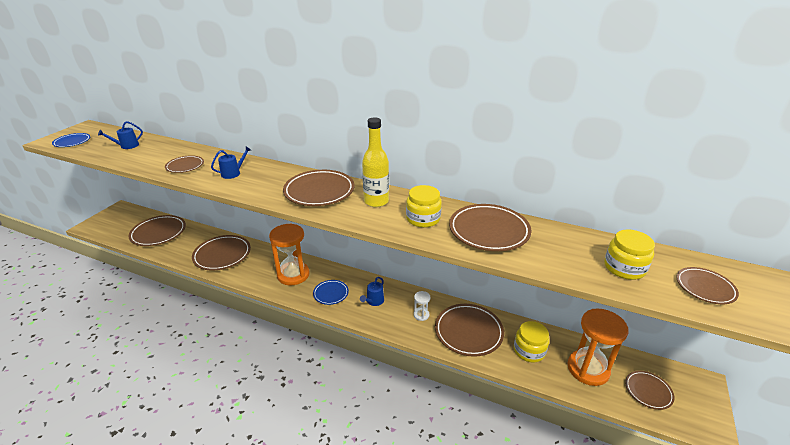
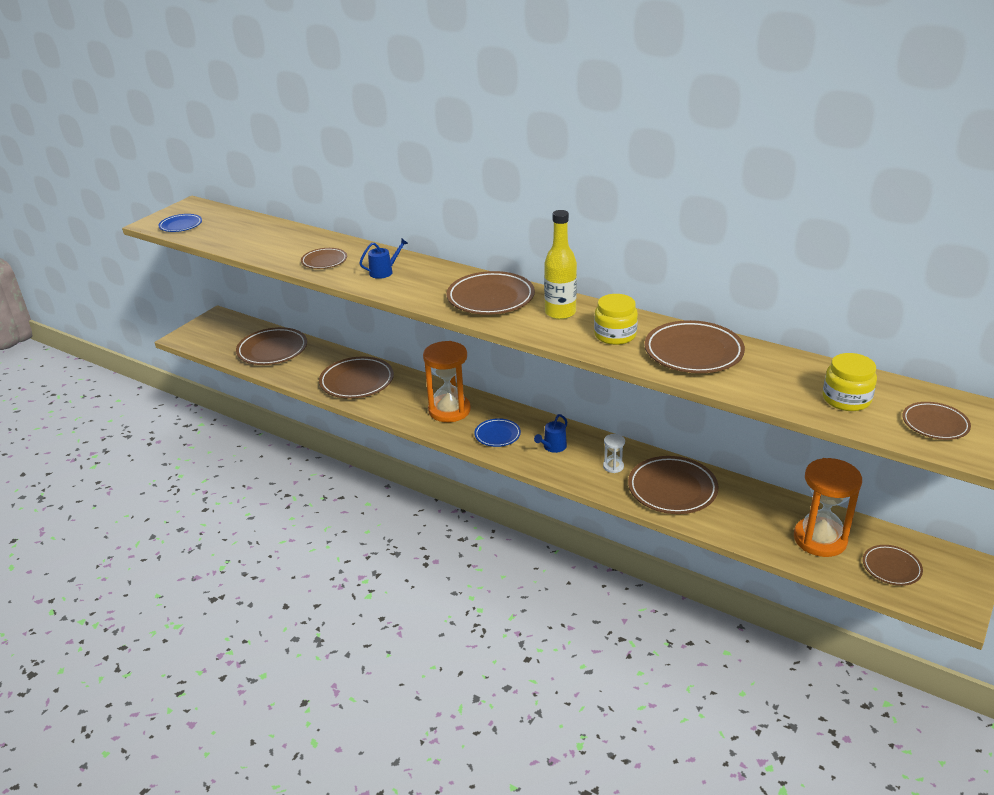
camera: 10 degrees right, 0 degrees up
(127, 146) = (248, 233): blue watering can -> none
(529, 350) = (747, 514): yellow jar -> none

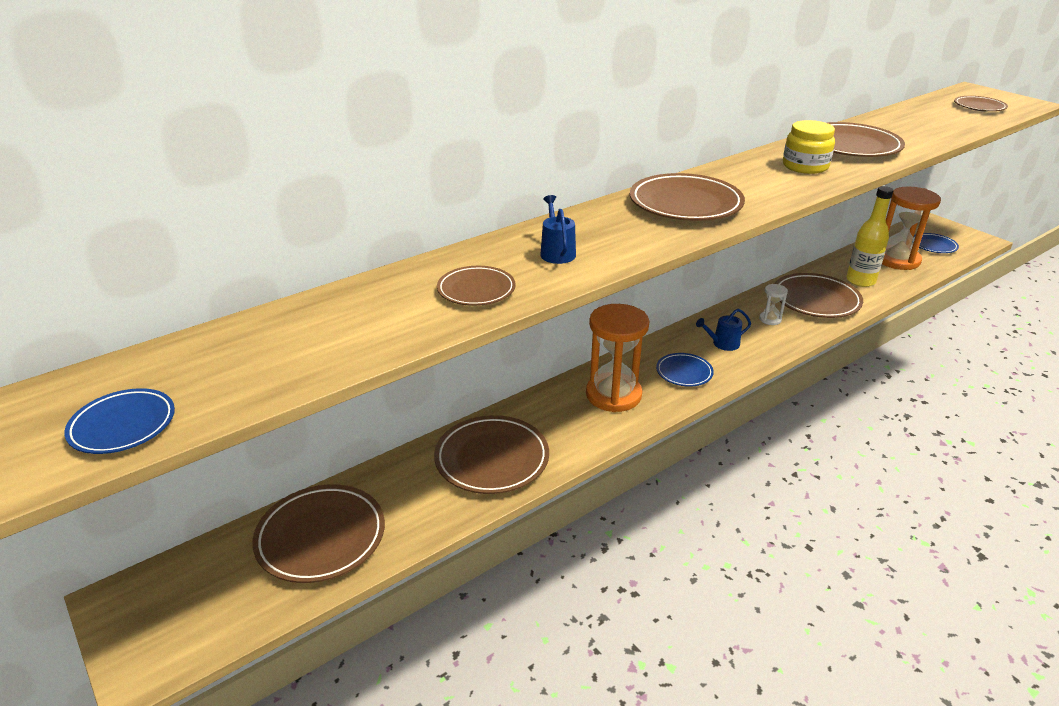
camera: 70 degrees left, 0 degrees up
(553, 447) = (723, 344): blue watering can -> blue watering can turned 105 degrees clockwise
(560, 313) = (743, 179): yellow bottle -> yellow bottle (860, 281)
(846, 399) = (941, 119): yellow jar -> none
(891, 568) = (933, 246): brown plate -> blue plate

